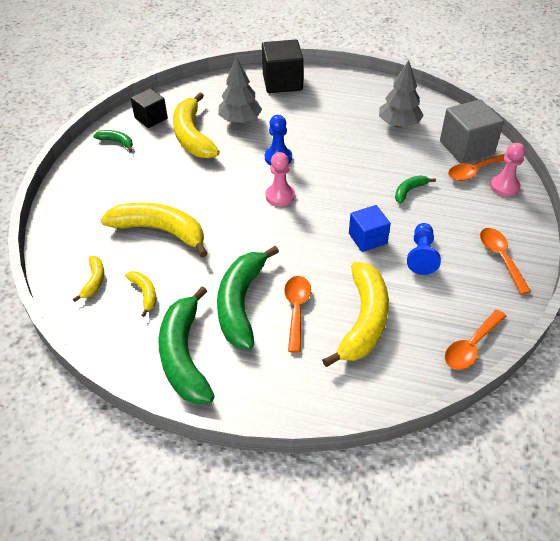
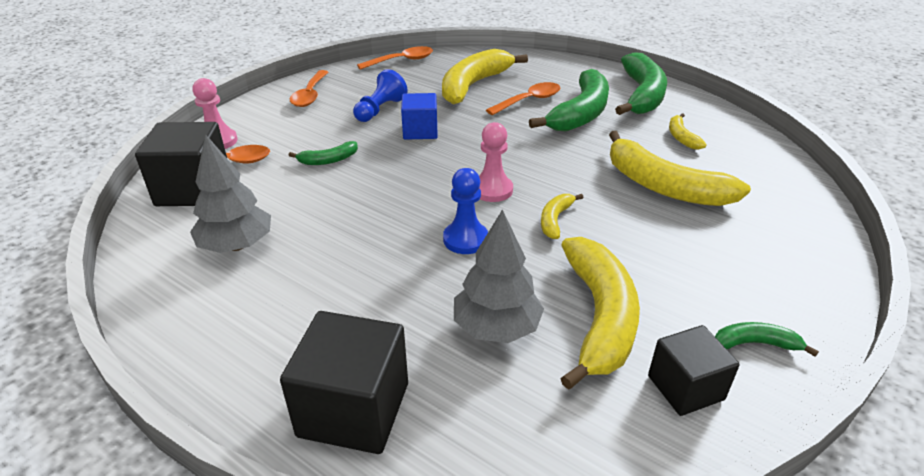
camera: 160 degrees left, 10 degrees down
(94, 281) = (742, 157): yellow banana -> yellow banana (555, 220)
(117, 142) = (754, 344): green banana -> green banana turned 135 degrees clockwise
(296, 309) = (529, 100): orange spoon -> orange spoon turned 150 degrees counterclockwise
(466, 147) = (194, 189): grey cube -> black cube

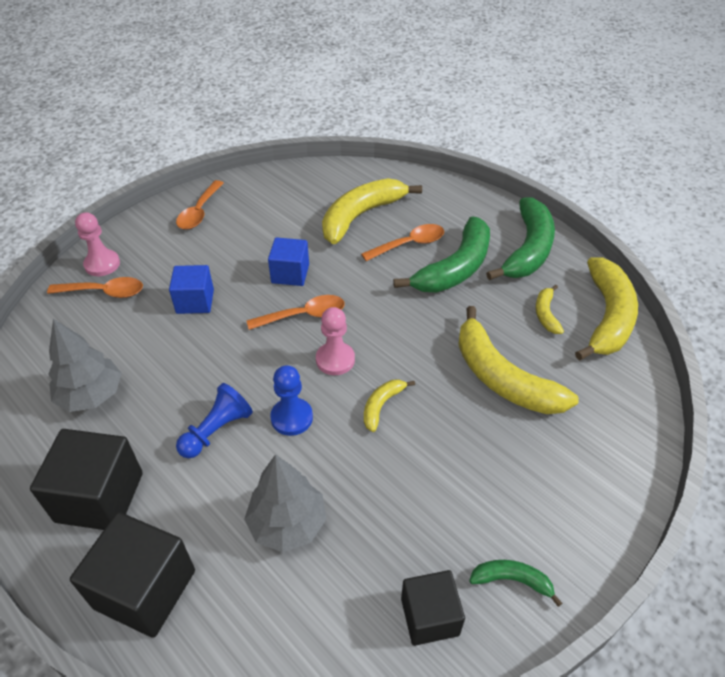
camera: 10 degrees right, 10 degrees up
(194, 189) = (68, 323): black cube -> black cube (99, 497)
(328, 160) = (195, 301): green banana -> blue cube
(380, 109) = (260, 240): blue pawn -> blue pawn (217, 430)
(401, 61) = (300, 173): orange spoon -> orange spoon (304, 315)
(599, 317) = (382, 527): yellow banana -> yellow banana (607, 317)

